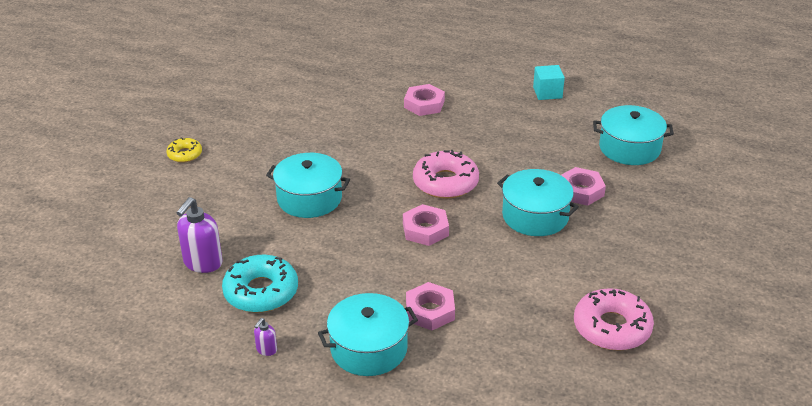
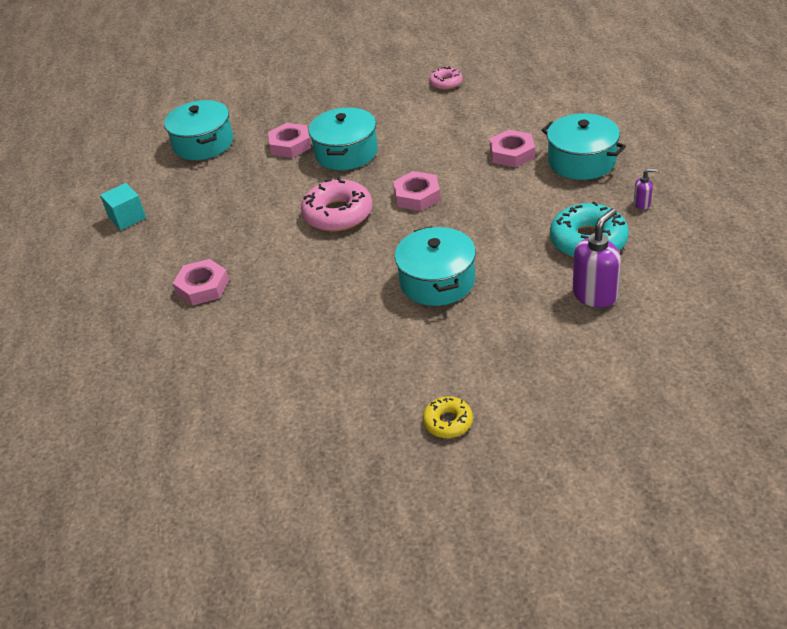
camera: 115 degrees left, 5 degrees up
(202, 263) = (595, 295): purple soap dispenser -> purple soap dispenser turned 45 degrees counterclockwise
(612, 328) = (446, 83): pink donut -> pink donut, size x0.55

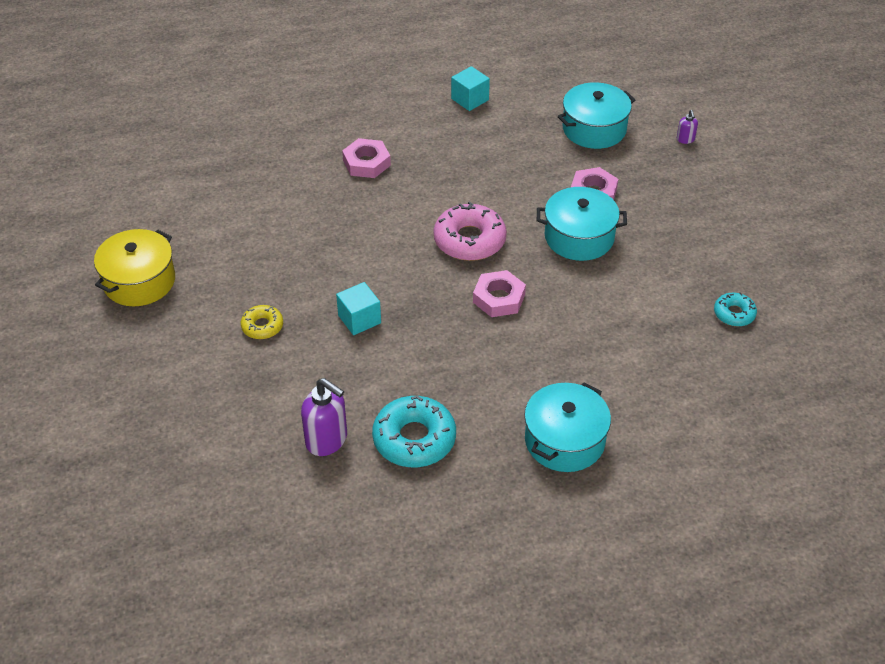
camera: 80 degrees right, 5 degrees up
(359, 469) = (139, 281): none -> yellow pot
(437, 281) = (359, 319): turquoise pot -> turquoise cube
(446, 83) = (734, 314): pink donut -> turquoise donut
(448, 422) = (178, 332): yellow donut -> yellow donut (262, 326)
(512, 153) = (580, 376): pink nut -> none
(642, 204) = (478, 492): purple soap dispenser -> purple soap dispenser (685, 139)

